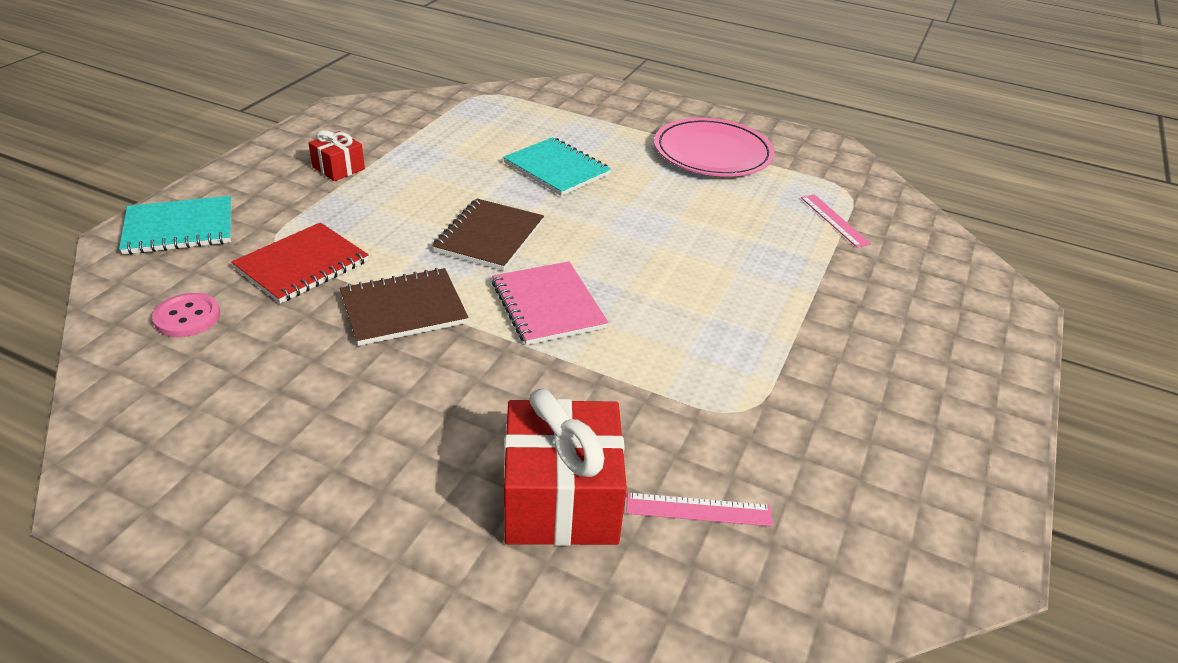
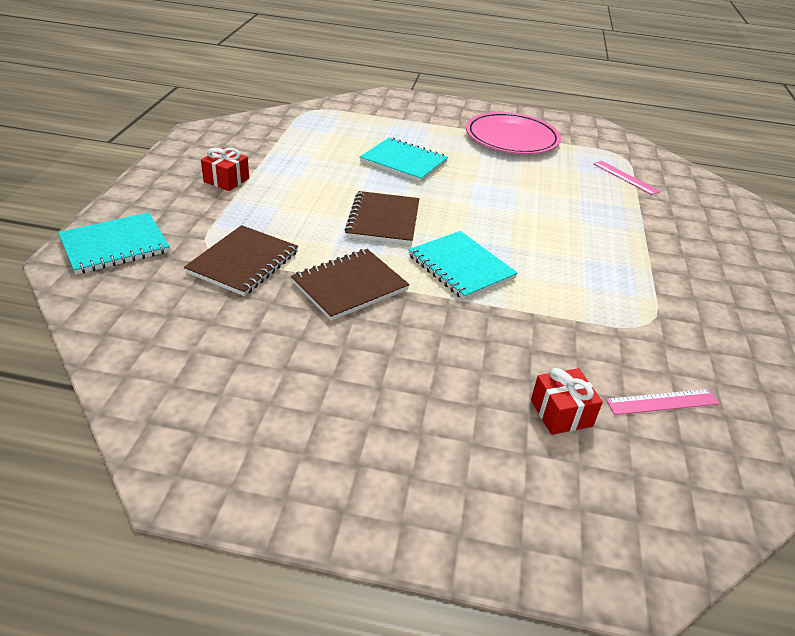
camera: 15 degrees left, 0 degrees up
(187, 317) = (168, 319): pink button -> none
(302, 265) = (243, 262): red notebook -> brown notebook
(548, 305) = (461, 267): pink notebook -> turquoise notebook
(561, 499) = (561, 413): red gift -> red gift, size x0.52

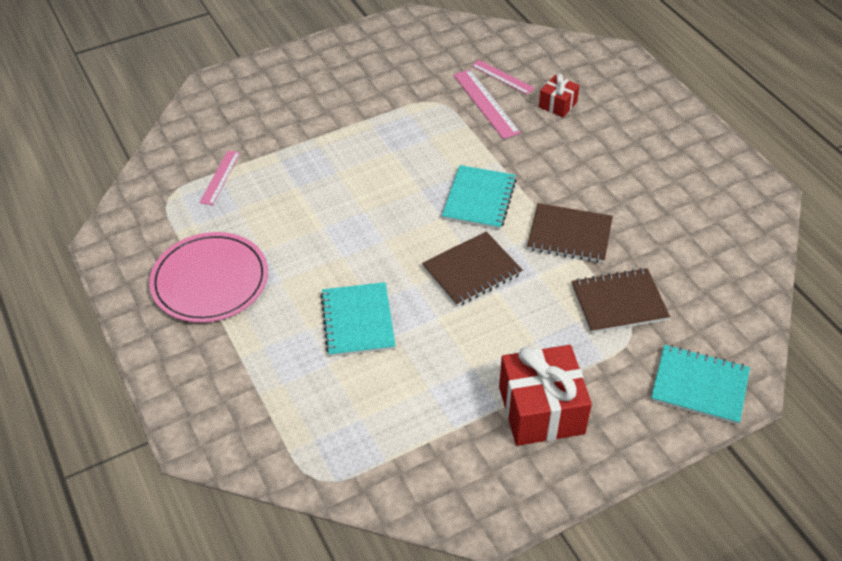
camera: 125 degrees left, 10 degrees up
(226, 180) = (541, 410): red gift -> red gift, size x1.92
(614, 356) = (485, 103): none -> pink ruler

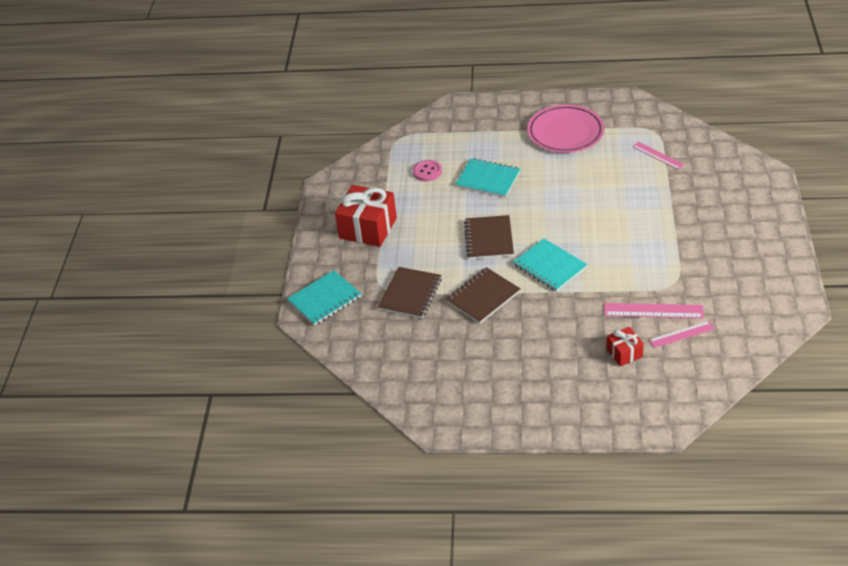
camera: 125 degrees right, 5 degrees down
(380, 399) = (427, 172): none -> pink button

